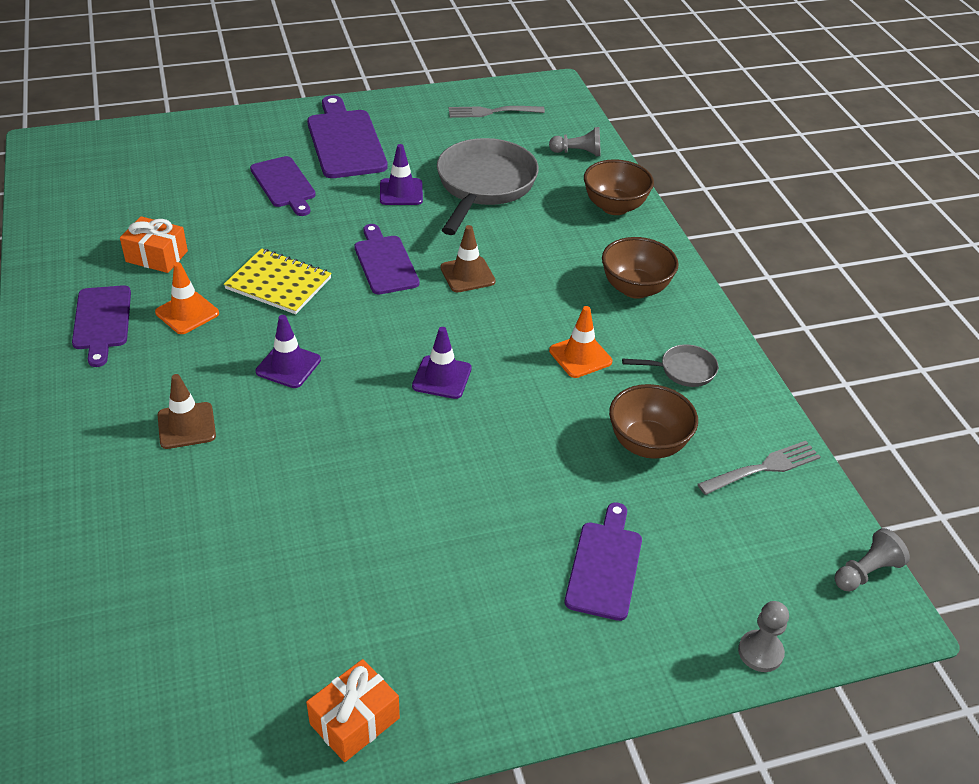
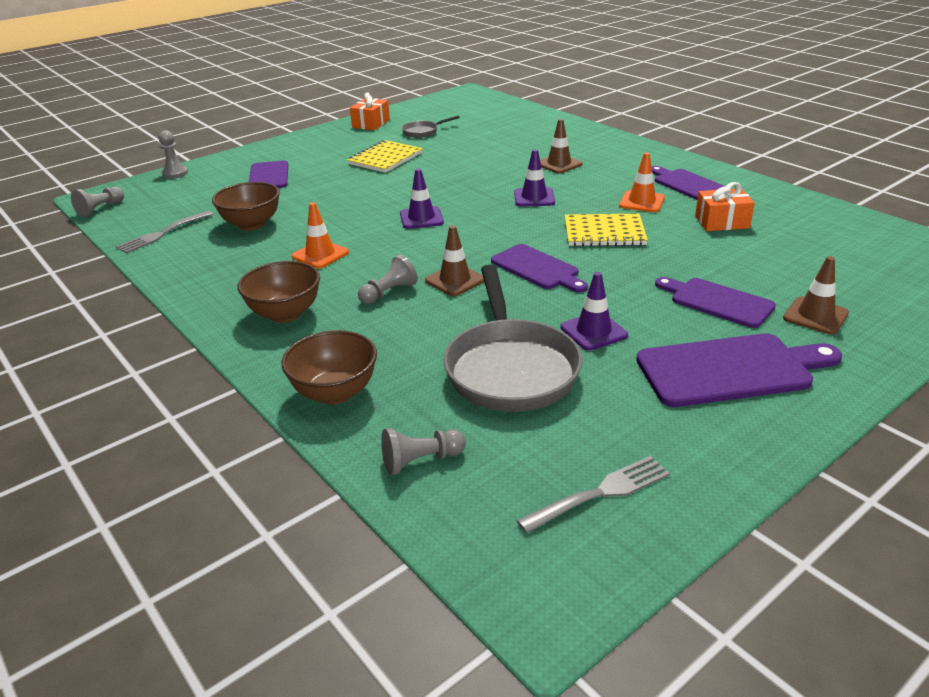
camera: 160 degrees right, 10 degrees down
(236, 153) = (815, 316): none -> brown traffic cone
(345, 141) = (730, 370): purple cutting board -> purple cutting board turned 60 degrees counterclockwise
(404, 551) = (385, 158): none -> yellow notebook
(534, 281) = (389, 293): none -> grey pawn
(683, 370) = (228, 268): grey pan -> grey pan (423, 132)

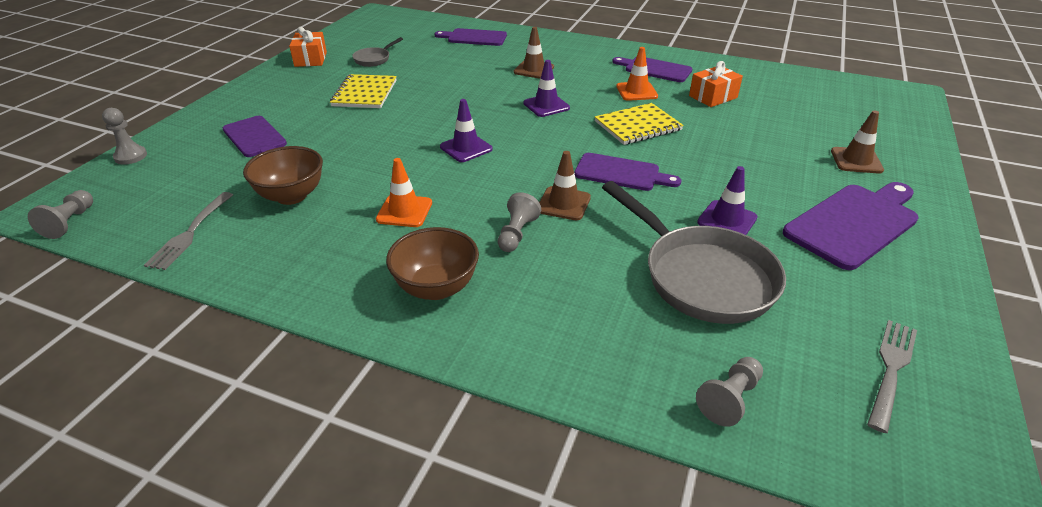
camera: 30 degrees left, 5 degrees up
(335, 393) = (578, 358): brown bowl -> none
(717, 302) = (783, 167): purple cutting board -> purple cutting board (474, 38)

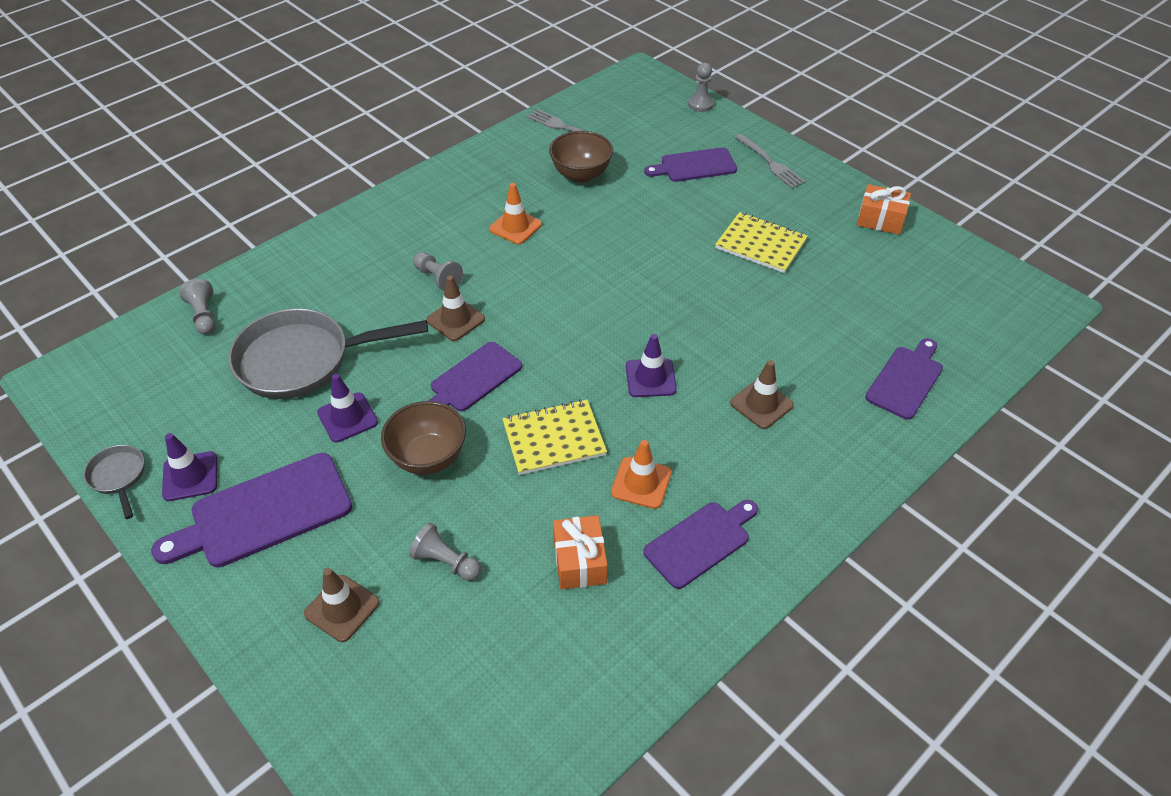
camera: 115 degrees right, 10 degrees up
(70, 222) = (614, 82): grey pawn -> grey pawn (446, 562)
(374, 59) = (860, 269): grey pan -> grey pan (119, 477)
(436, 288) = (412, 222): brown bowl -> brown bowl (428, 457)
(466, 148) = (594, 287): purple traffic cone -> purple traffic cone (190, 476)
(637, 126) = (554, 439): yellow notebook -> yellow notebook turned 75 degrees clockwise
(854, 223) = (264, 513): purple cutting board -> purple cutting board turned 75 degrees clockwise
(891, 370) = (139, 409): grey fork -> grey fork (769, 163)

